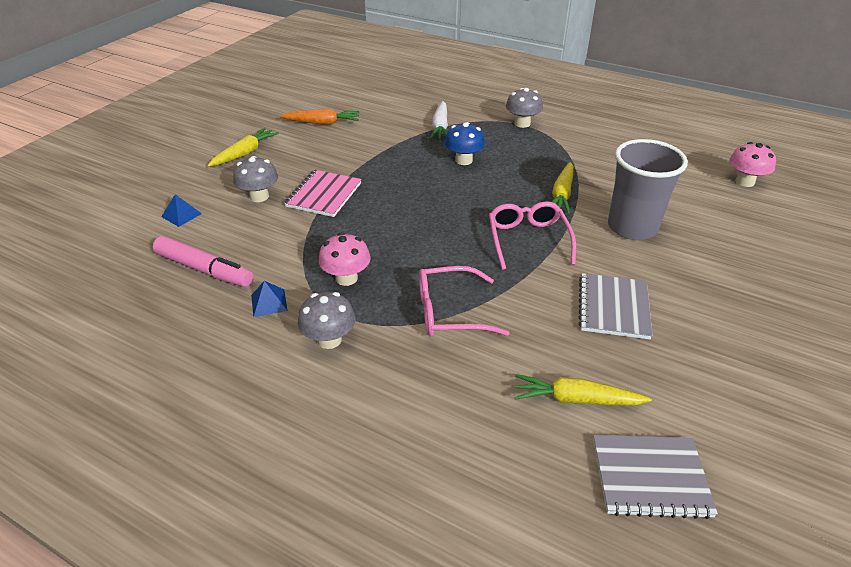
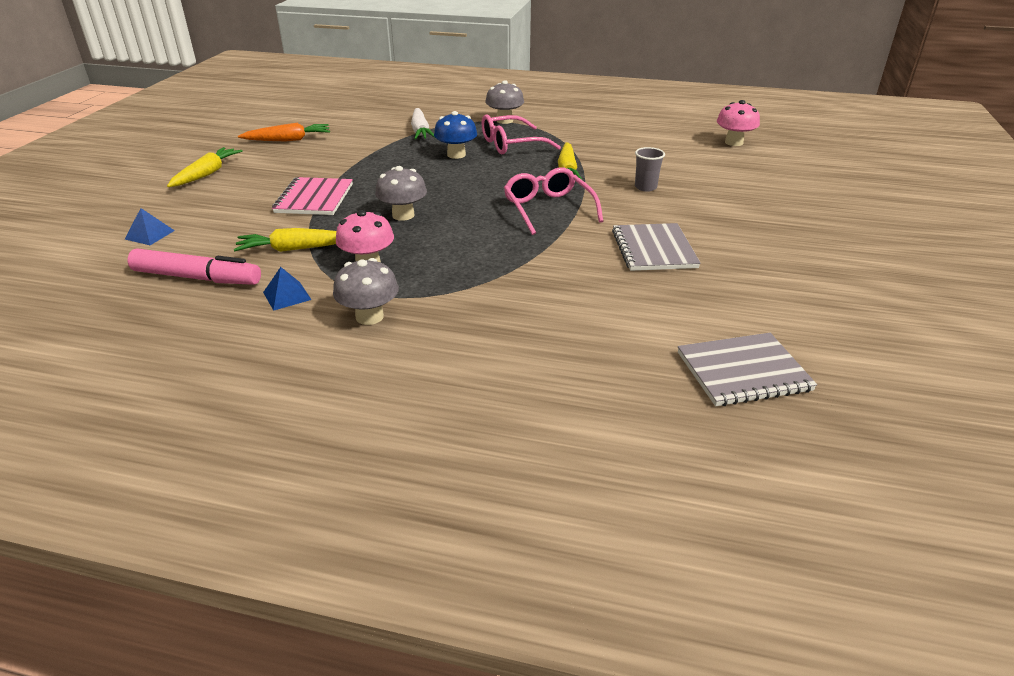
camera: 15 degrees left, 5 degrees down
(259, 196) = (239, 208): grey mushroom -> grey mushroom (403, 215)
(450, 312) = (492, 275): pink glasses -> pink glasses (512, 144)
(576, 399) = (648, 324): yellow carrot -> yellow carrot (295, 249)
(632, 227) = (645, 187): grey cup -> grey cup, size x0.44

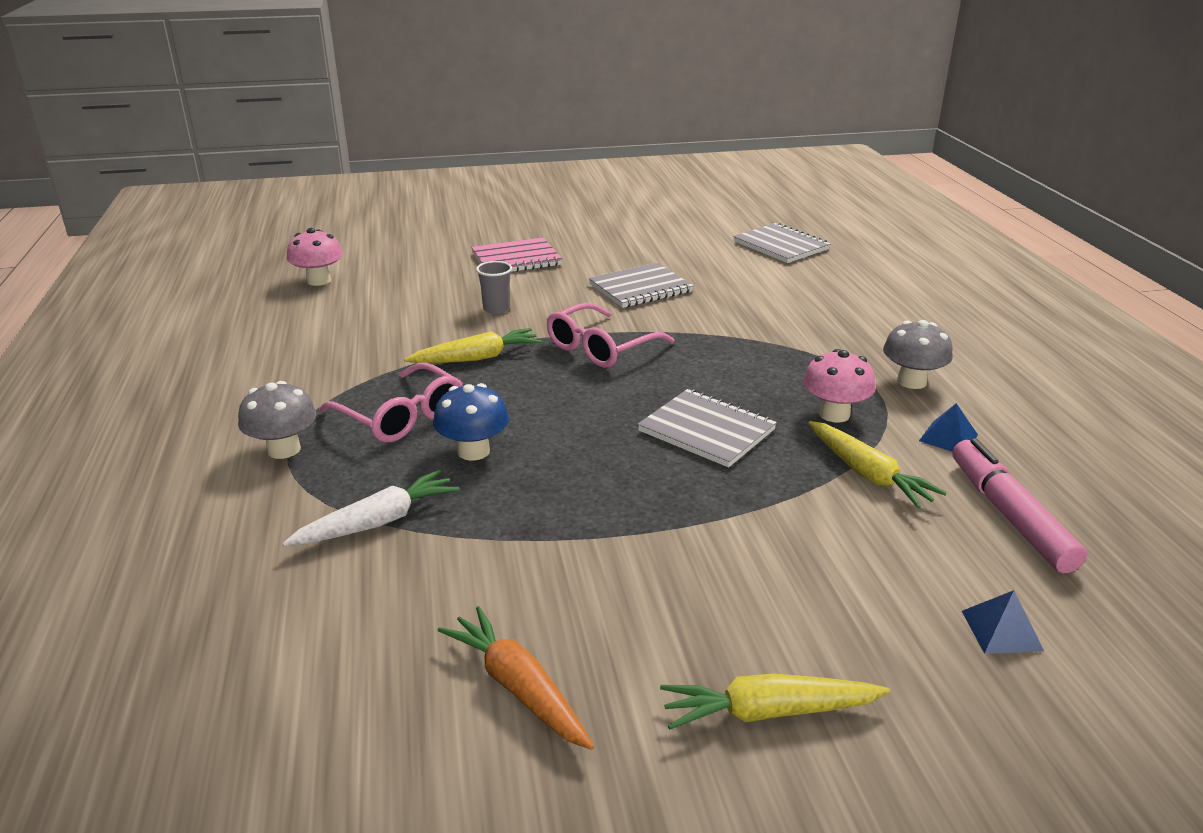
camera: 115 degrees left, 5 degrees down
(314, 198) = (733, 522): pink notebook -> pink notebook (516, 259)
(403, 215) = (706, 430): grey mushroom -> grey notebook

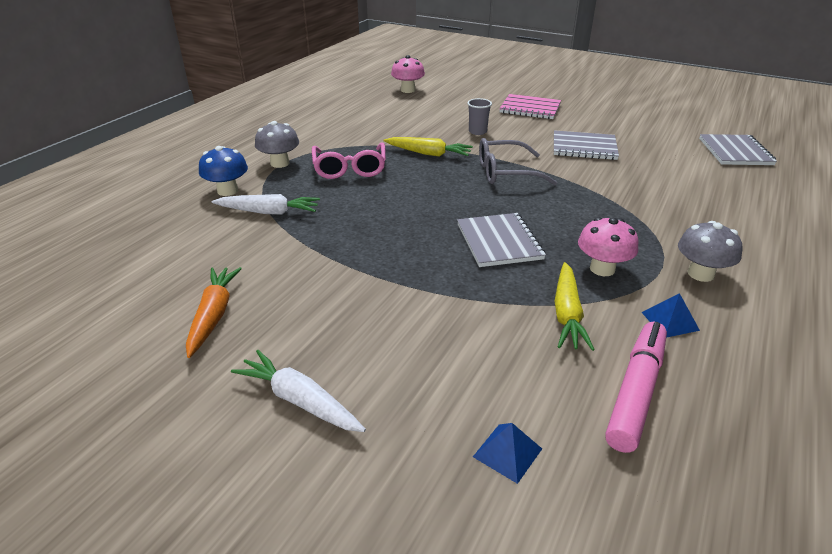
camera: 40 degrees right, 5 degrees up
(473, 451) = (357, 199): blue mushroom -> blue mushroom (227, 191)
(601, 347) = (506, 172): pink glasses -> grey glasses
(768, 712) = (299, 400): yellow carrot -> white carrot

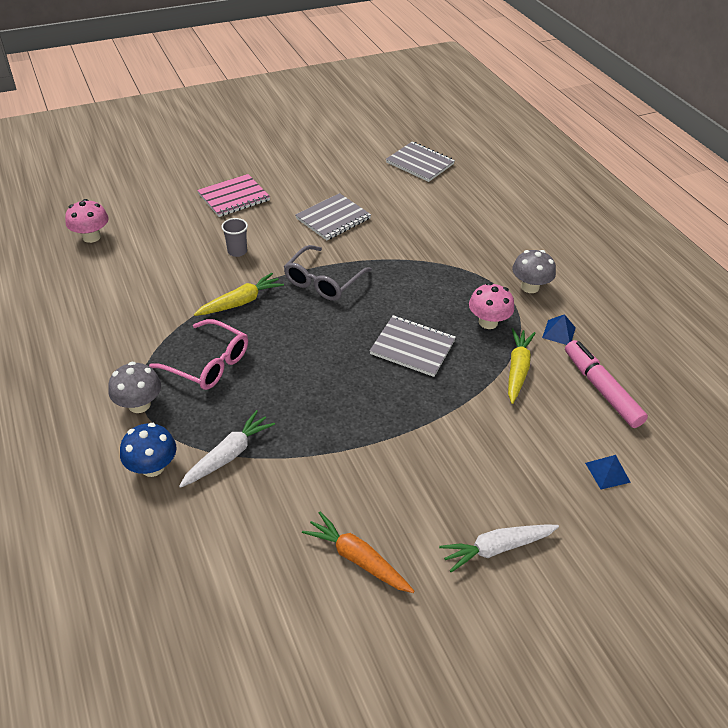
camera: 55 degrees left, 10 degrees up
(567, 314) = (517, 369): yellow carrot -> yellow carrot turned 120 degrees counterclockwise

